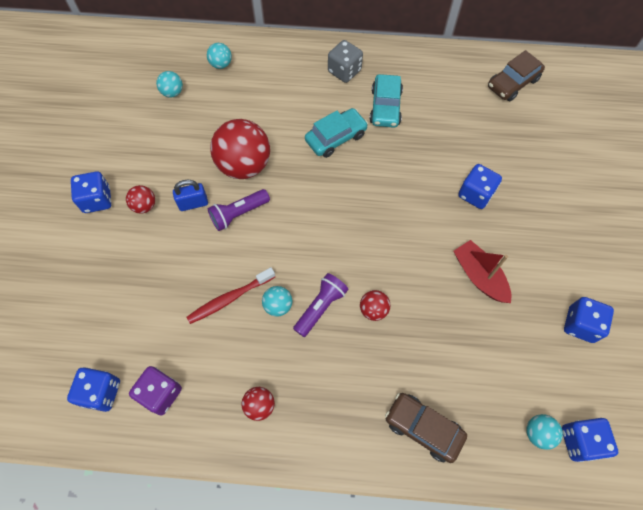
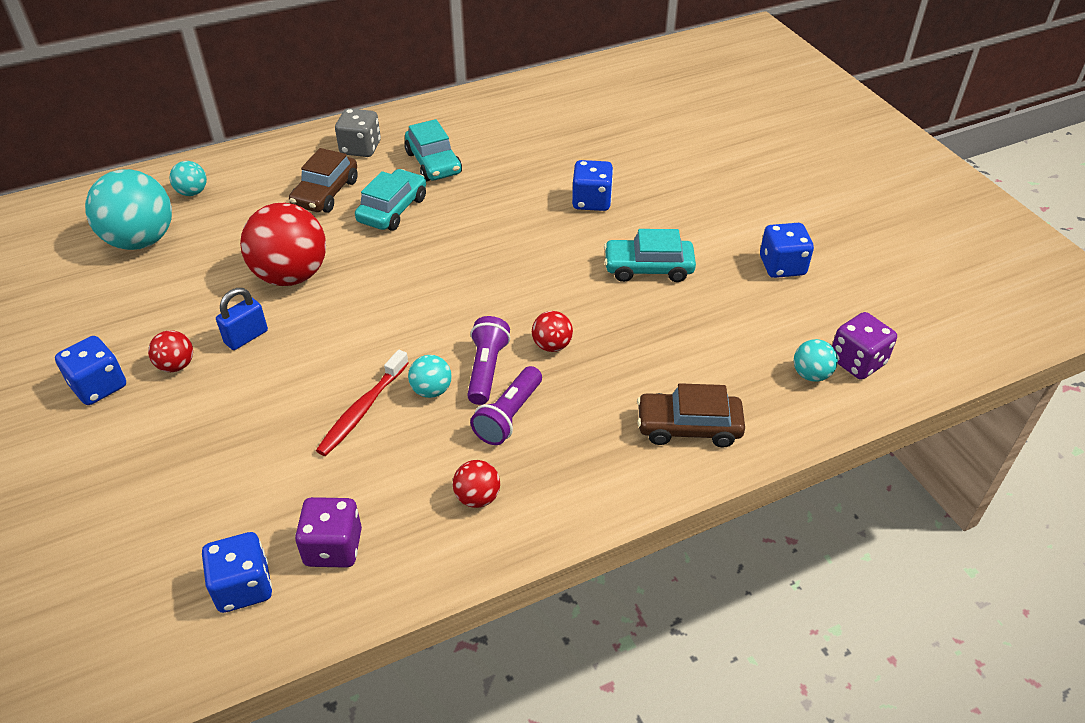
camera: 30 degrees left, 20 degrees down
(172, 92) = (141, 240): turquoise ball -> turquoise ball, size x2.13
(238, 214) = (316, 324): purple flashlight -> purple flashlight (508, 416)
(479, 276) = (648, 268): red boat -> turquoise car
(513, 83) = (562, 98): brown car -> brown car (326, 193)
(580, 441) = (857, 361): blue dice -> purple dice

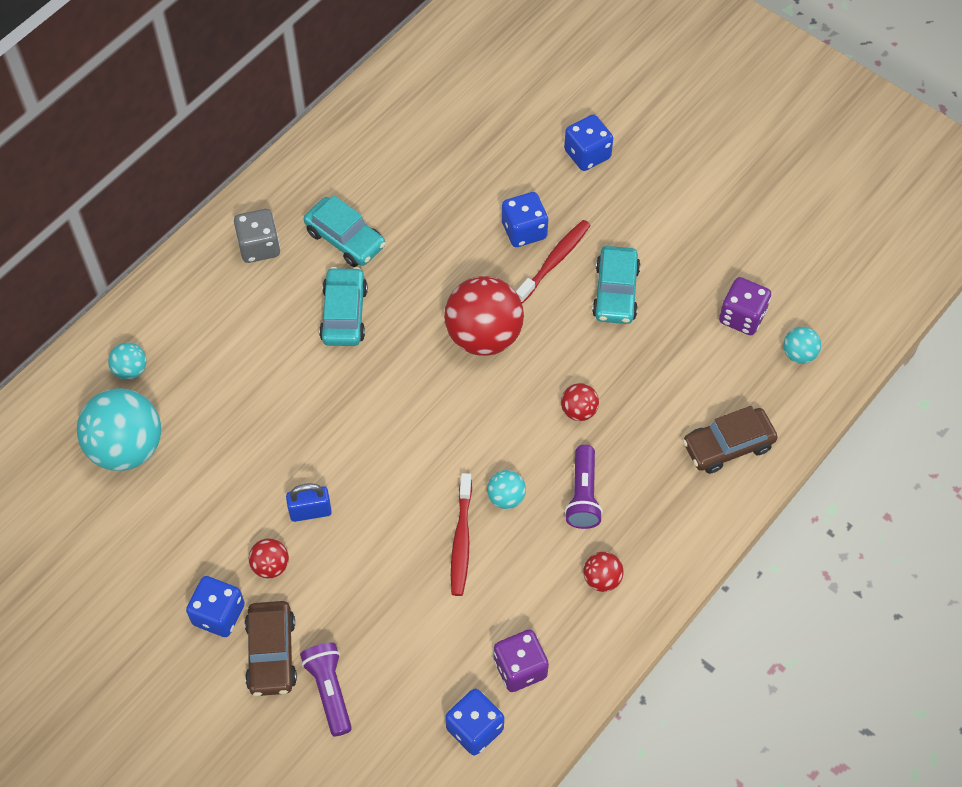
camera: 25 degrees left, 15 degrees up
(246, 337) = (310, 511): blue padlock -> blue padlock turned 60 degrees clockwise
(291, 275) = (302, 429): red ball -> red ball (484, 336)
(326, 193) = (265, 319): brown car -> brown car (271, 653)
(486, 369) = (539, 458): purple flashlight -> purple flashlight (329, 690)
(605, 229) = (554, 261): none -> red toothbrush
(648, 268) = (615, 292): turquoise car -> turquoise car turned 60 degrees counterclockwise
(782, 266) = (727, 244): blue dice -> blue dice (587, 154)
(857, 361) = (829, 326): purple dice -> purple dice (742, 317)

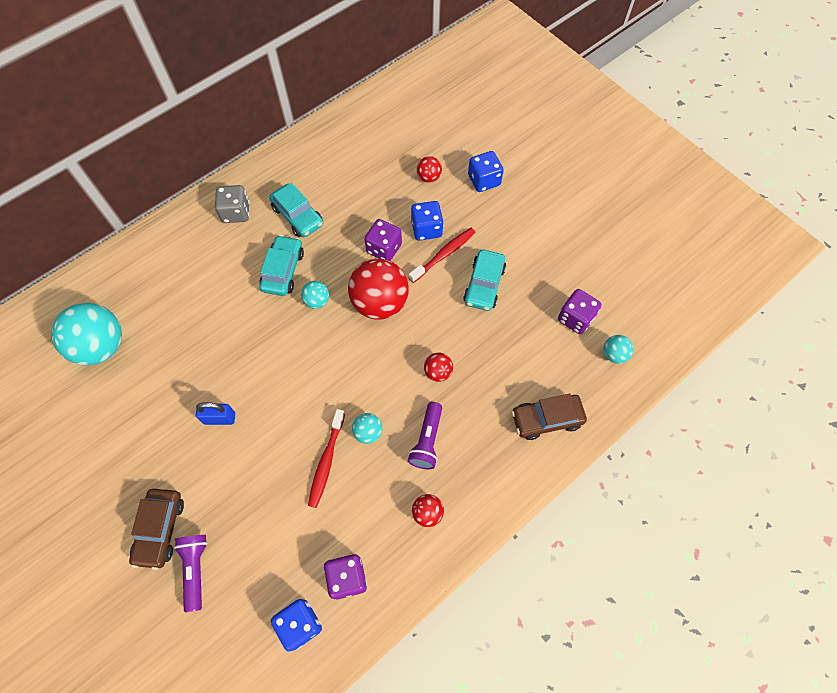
camera: 10 degrees right, 5 degrees up
(130, 370) = (121, 288): turquoise ball -> turquoise ball (317, 301)
(218, 614) = (130, 490): blue dice -> none
(270, 566) = (179, 457): red ball -> red ball (429, 177)
(472, 265) = (384, 248): none -> purple dice

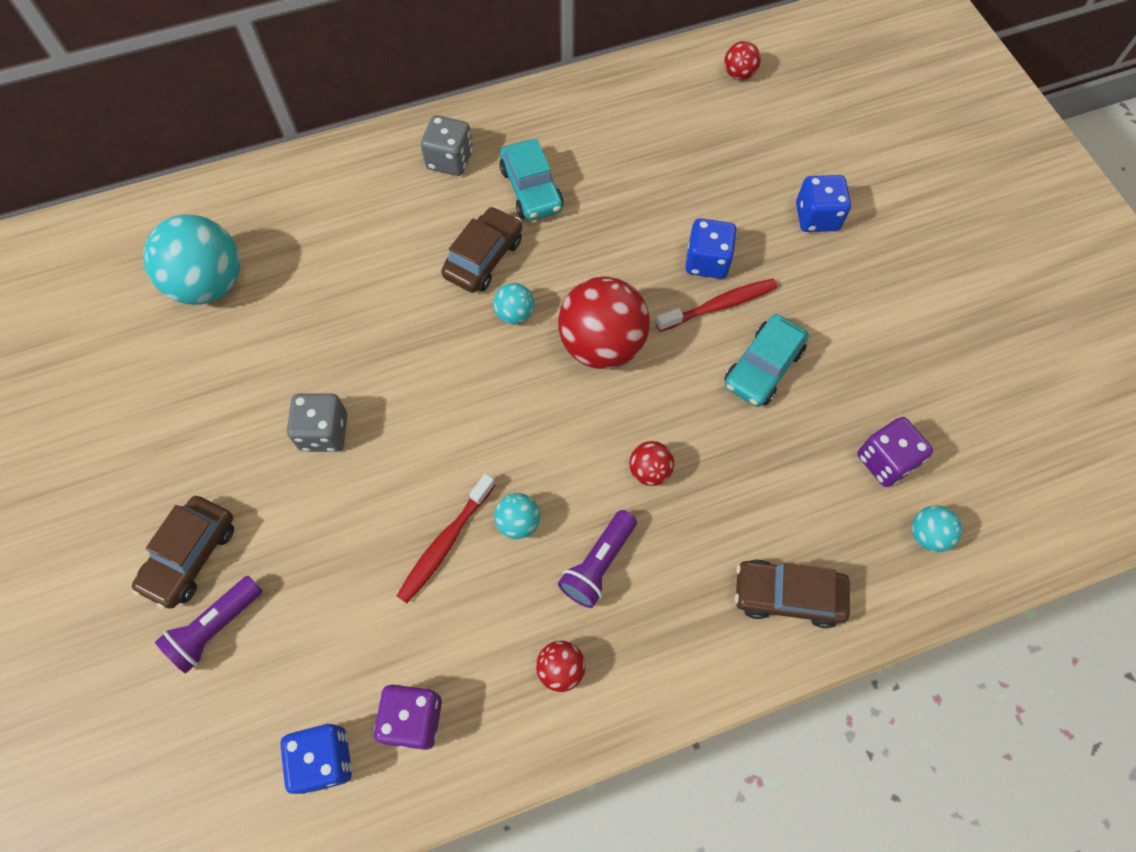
camera: 20 degrees right, 0 degrees up
(195, 569) = (215, 628): purple flashlight -> purple flashlight turned 150 degrees counterclockwise
(220, 418) = (324, 432): blue padlock -> grey dice
(283, 270) = (483, 258): turquoise car -> brown car
(384, 248) = (635, 270): purple dice -> none
(429, 177) = (737, 189): red ball -> red ball (739, 74)

